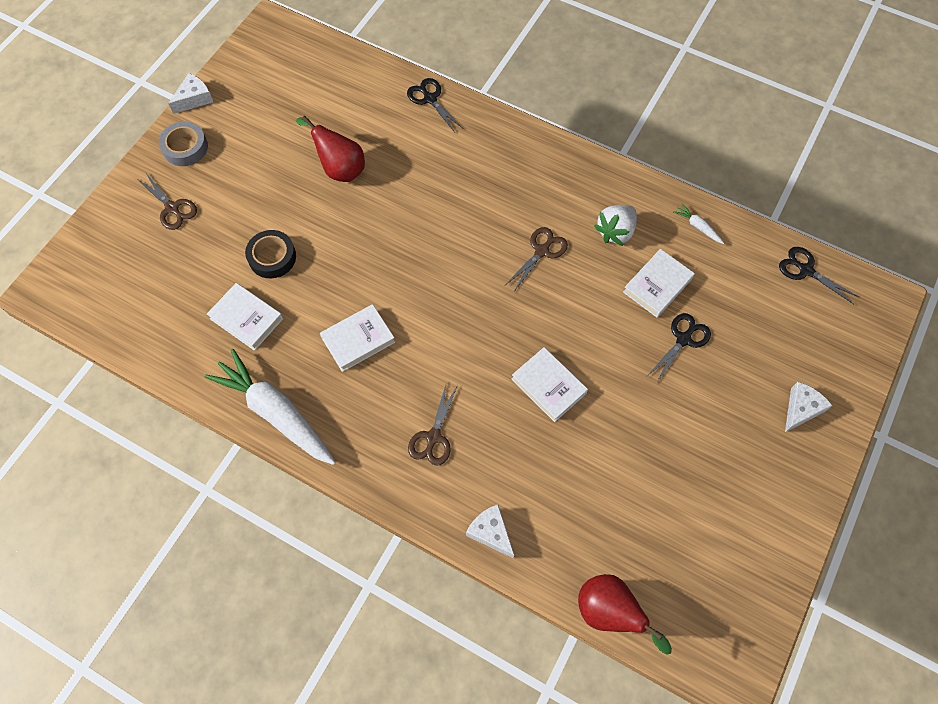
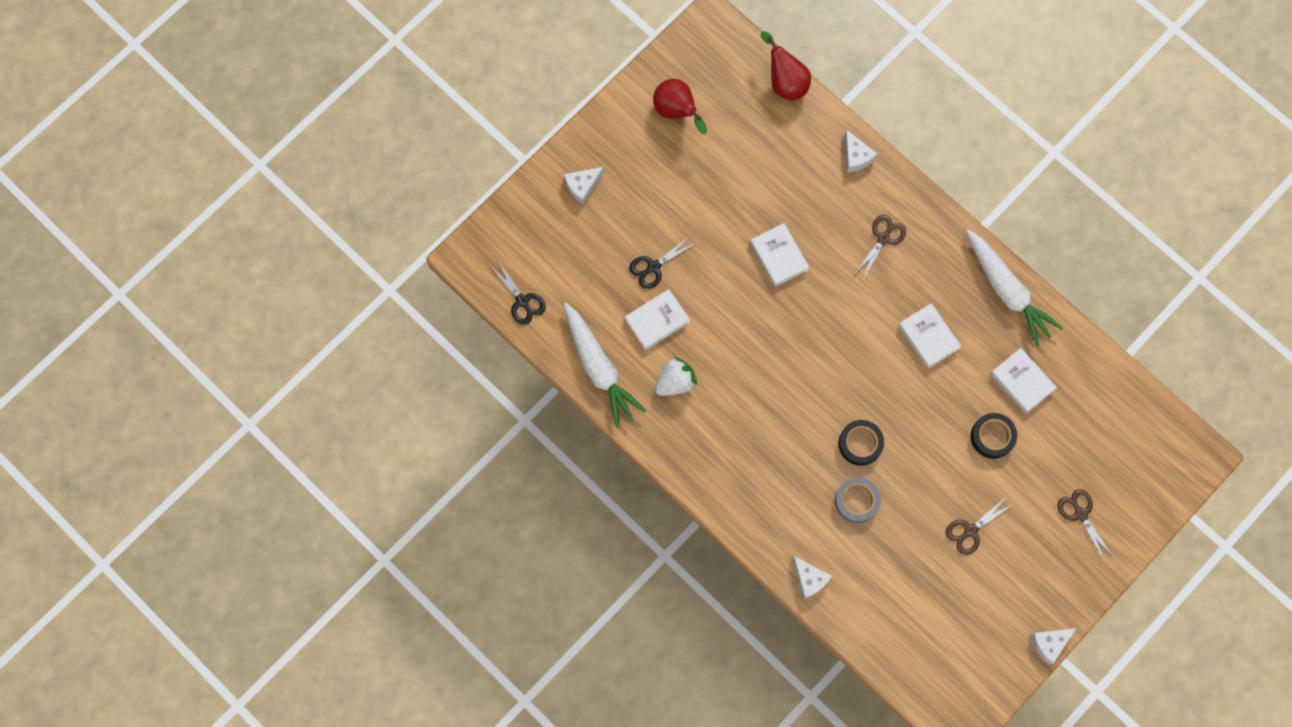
camera: 165 degrees left, 10 degrees up
(185, 147) = (1063, 583): grey tape -> grey tape (856, 501)
(339, 168) = (915, 518): red pear -> red pear (677, 112)
(358, 340) = (928, 337): white book -> white book turned 75 degrees clockwise
(409, 219) = (860, 444): none -> black tape
(430, 99) = (809, 579): black scissors -> white cheese
(541, 251) = (748, 380): brown scissors -> brown scissors (970, 530)
(698, 227) = (599, 367): white carrot -> white carrot, size x2.49

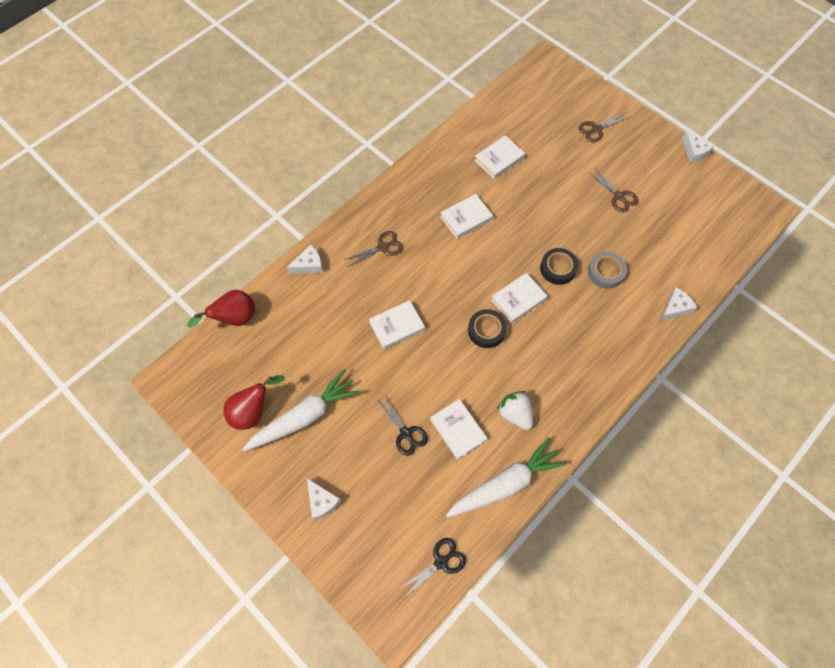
camera: 90 degrees left, 10 degrees down
(816, 394) = (518, 299): none -> white book
(883, 238) = (382, 247): brown scissors -> brown scissors turned 120 degrees clockwise
(992, 437) = (543, 180): black tape -> black tape (486, 330)
(1007, 290) = (427, 165): white carrot -> white carrot (304, 416)

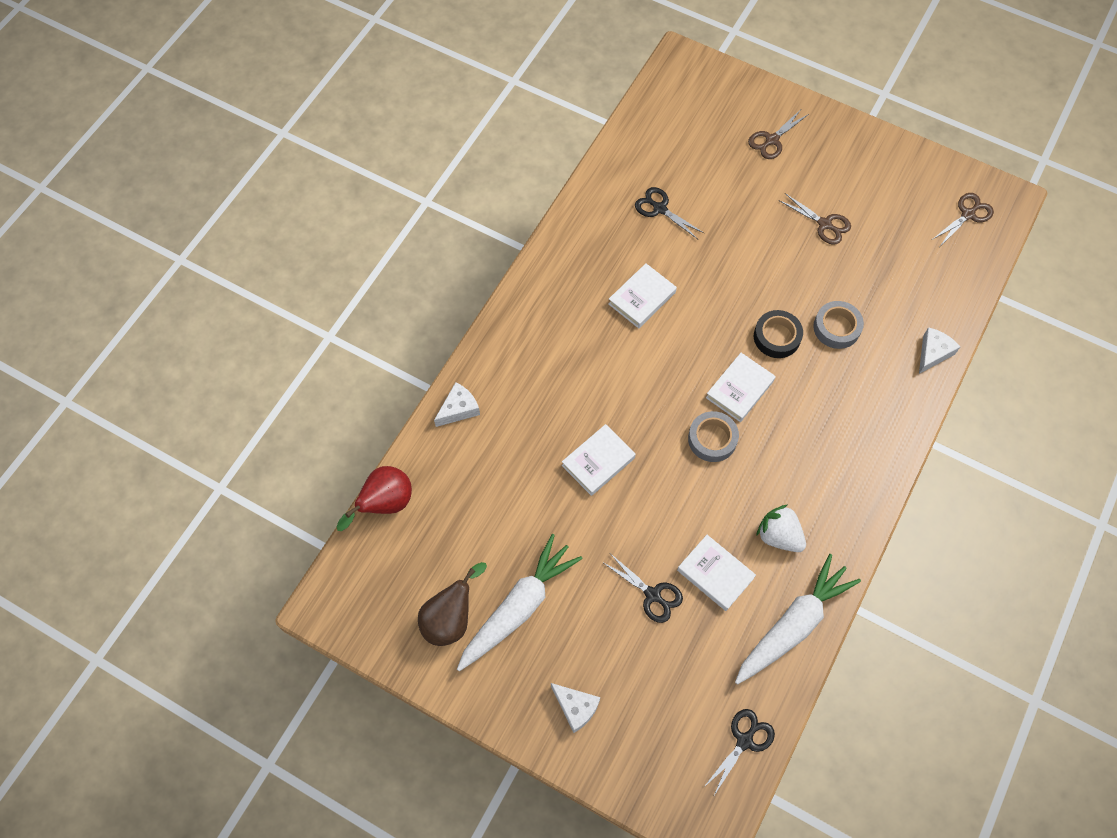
camera: 15 degrees left, 0 degrees up
(253, 411) = (451, 618): red pear -> brown pear
(382, 247) = (547, 362): brown scissors -> brown scissors (968, 214)
(486, 330) = (712, 439): black tape -> grey tape
(499, 159) = (660, 209): white book -> black scissors
(694, 151) = (901, 143): white cheese -> none

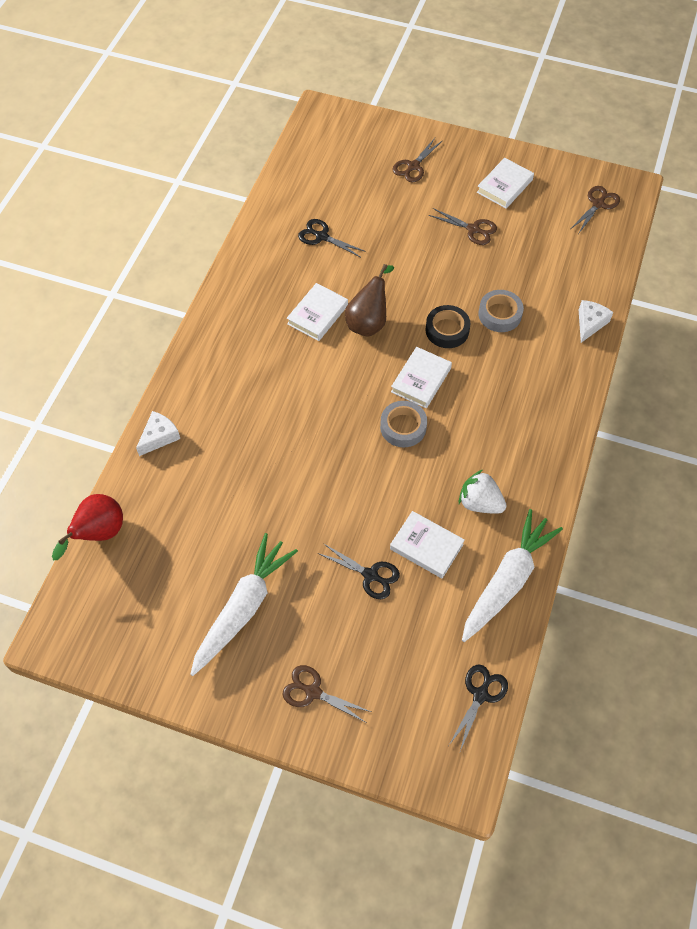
camera: 10 degrees left, 5 degrees down
(451, 618) = (178, 629): brown pear -> brown pear (368, 322)
(576, 707) = (313, 692): white cheese -> brown scissors
(598, 461) = (299, 463): white book -> white book (504, 186)

